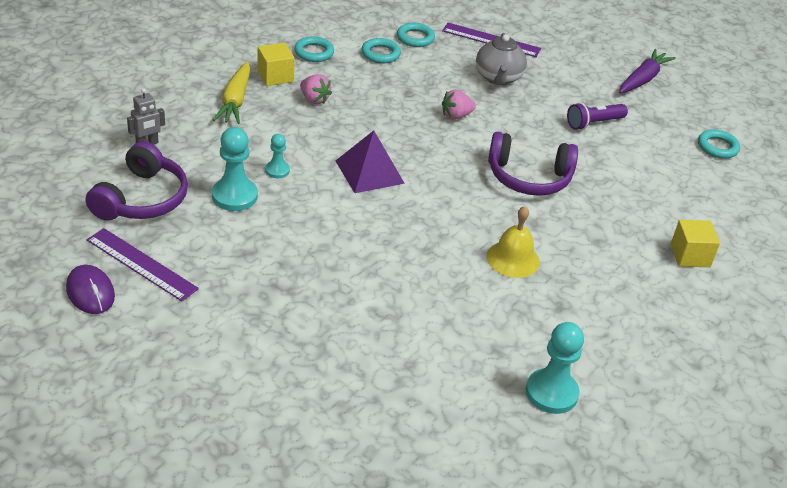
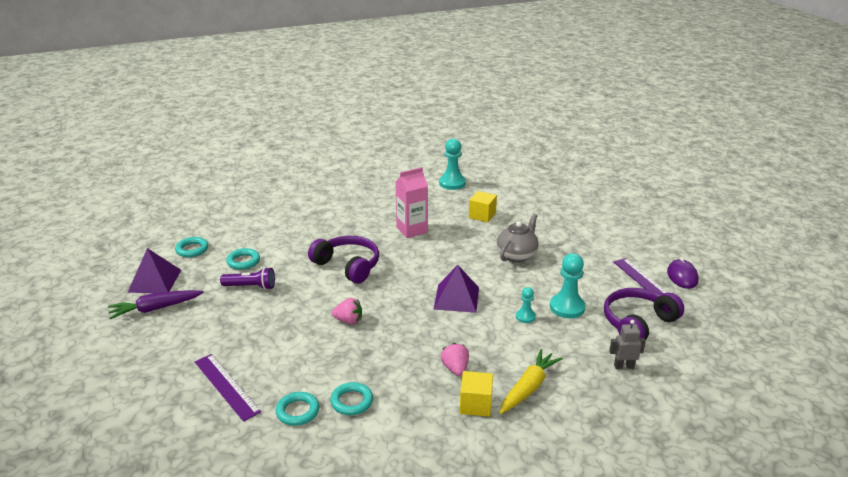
camera: 145 degrees left, 10 degrees down
(314, 52) = (417, 423): turquoise ring -> turquoise ring (243, 261)
(498, 78) = (273, 344): grey teapot -> grey teapot (517, 255)
(513, 259) = (412, 230): yellow bell -> pink carton
(690, 103) = (155, 281): none -> purple pyramid
(690, 255) = (309, 207): yellow cube -> yellow cube (482, 215)

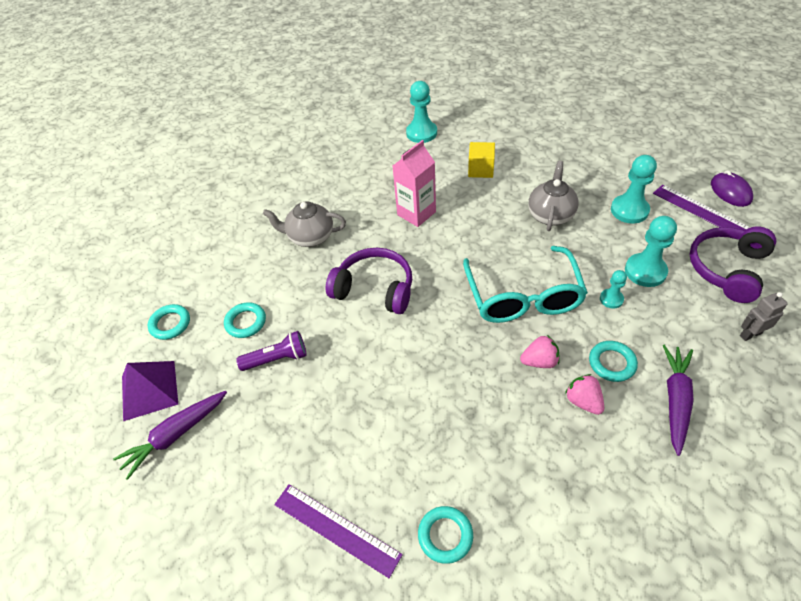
camera: 15 degrees left, 20 degrees up
(323, 225) = (310, 237): none -> grey teapot
(348, 321) = (423, 372): pink strawberry -> pink strawberry (539, 361)
(352, 401) = (498, 495): turquoise ring -> turquoise ring (612, 363)
(456, 298) = (523, 297): purple pyramid -> turquoise glasses
(475, 404) = (636, 446): yellow cube -> none
(529, 387) = (675, 400): yellow carrot -> purple carrot
(584, 268) = (629, 210): none -> turquoise pawn

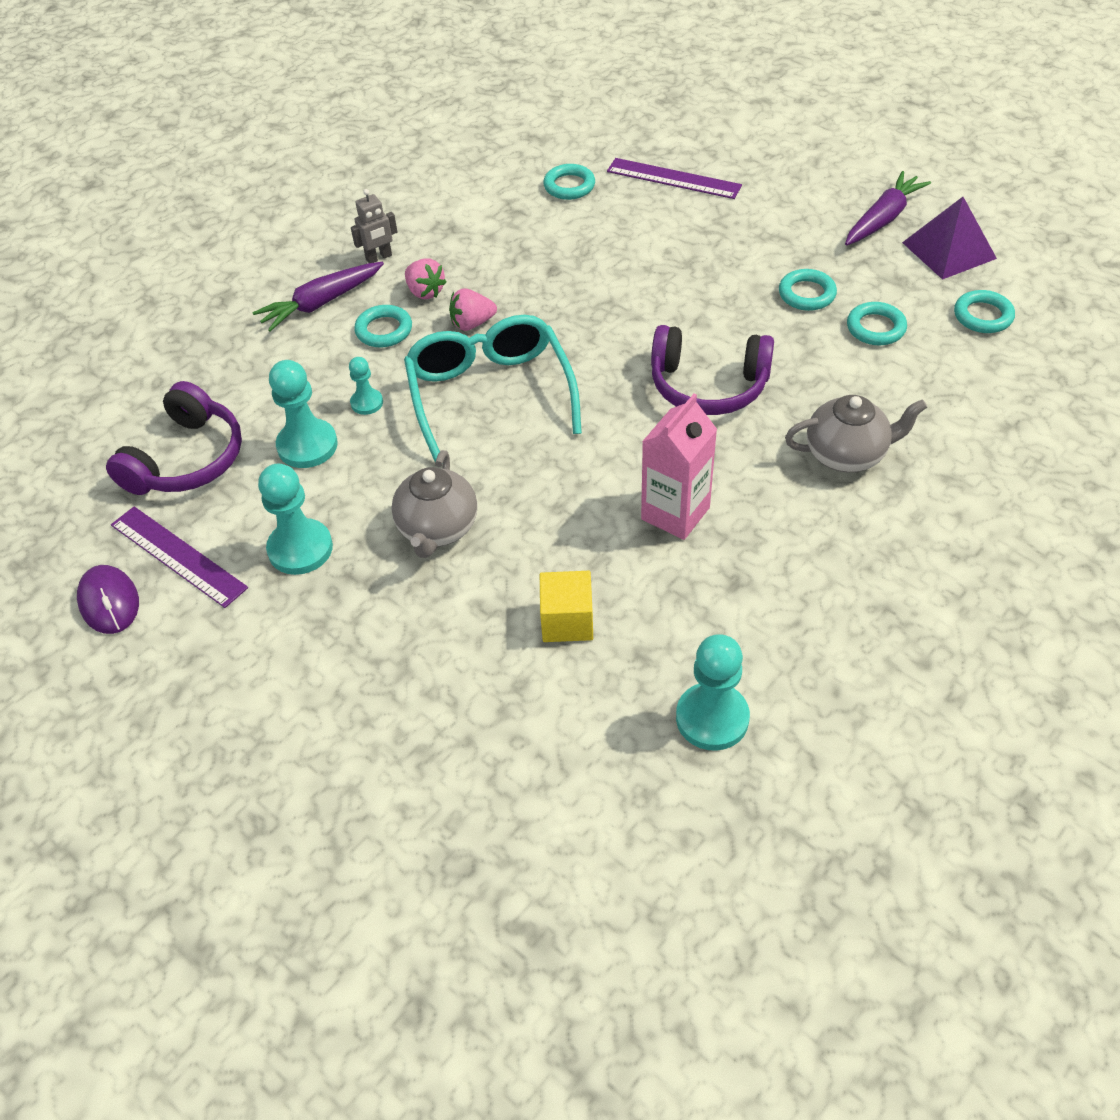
camera: 170 degrees right, 0 degrees up
(277, 359) = (806, 294): purple flashlight -> turquoise ring
(675, 400) = (321, 303): purple carrot -> purple carrot turned 45 degrees clockwise
(750, 334) = (201, 377): grey robot -> grey robot (379, 257)

